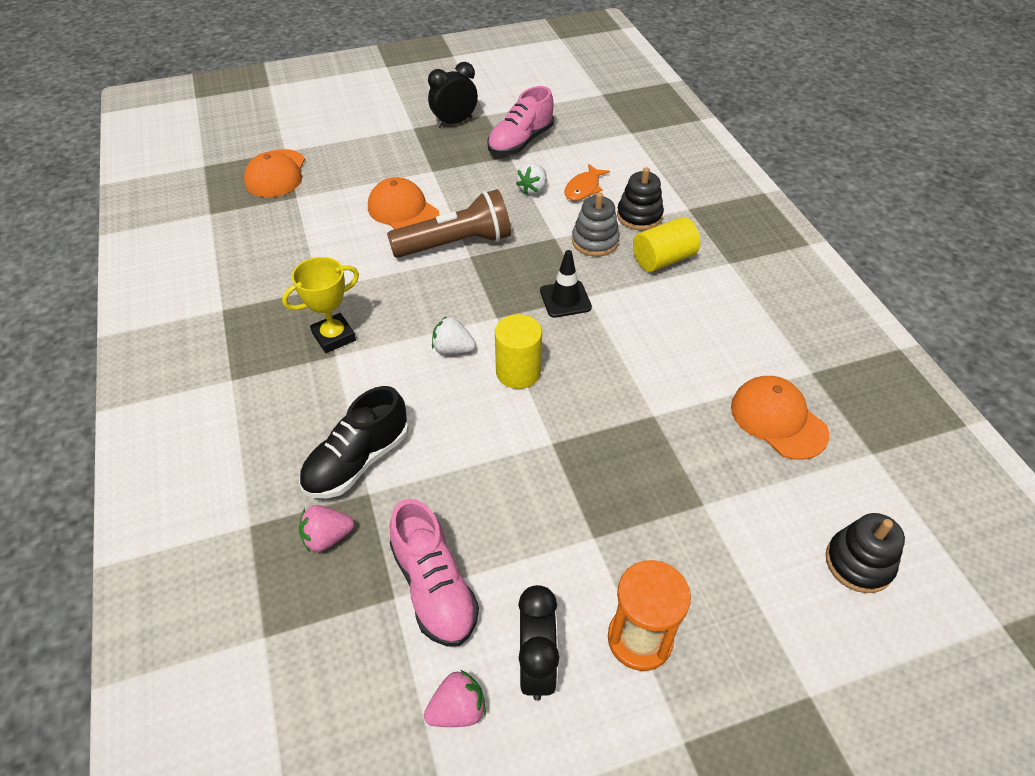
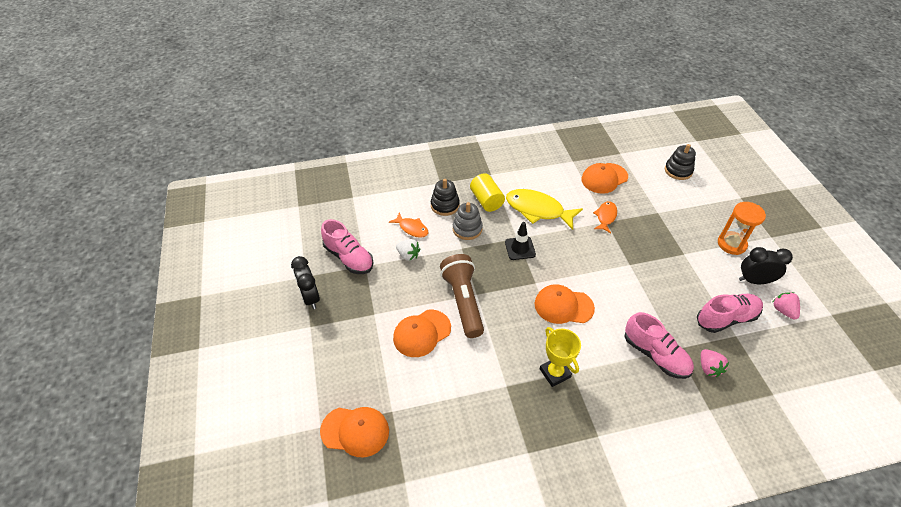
camera: 85 degrees left, 0 degrees up
(357, 461) = (655, 355): black shoe -> pink shoe
(453, 349) = (563, 306): white strawberry -> orange cap
(518, 372) = (580, 275): yellow cylinder -> none
(658, 321) = (538, 210): none -> yellow fish
(667, 415) = (605, 217): none -> orange fish

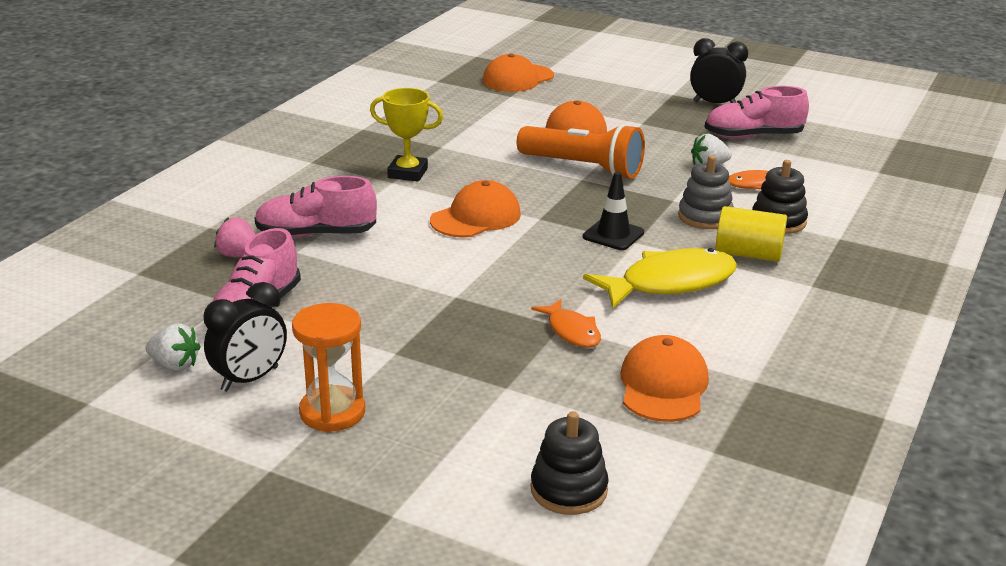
camera: 130 degrees right, 20 degrees down
(463, 301) = (583, 168): brown flashlight -> orange flashlight
(783, 310) = (175, 365): pink strawberry -> white strawberry

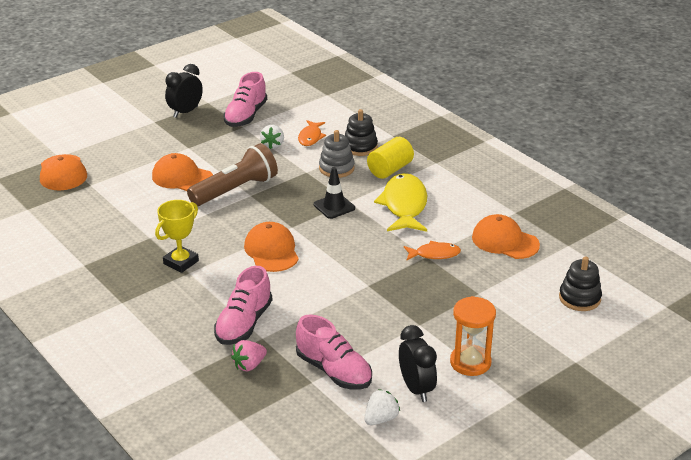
camera: 65 degrees left, 5 degrees up
(583, 168) = (236, 190): orange flashlight -> brown flashlight

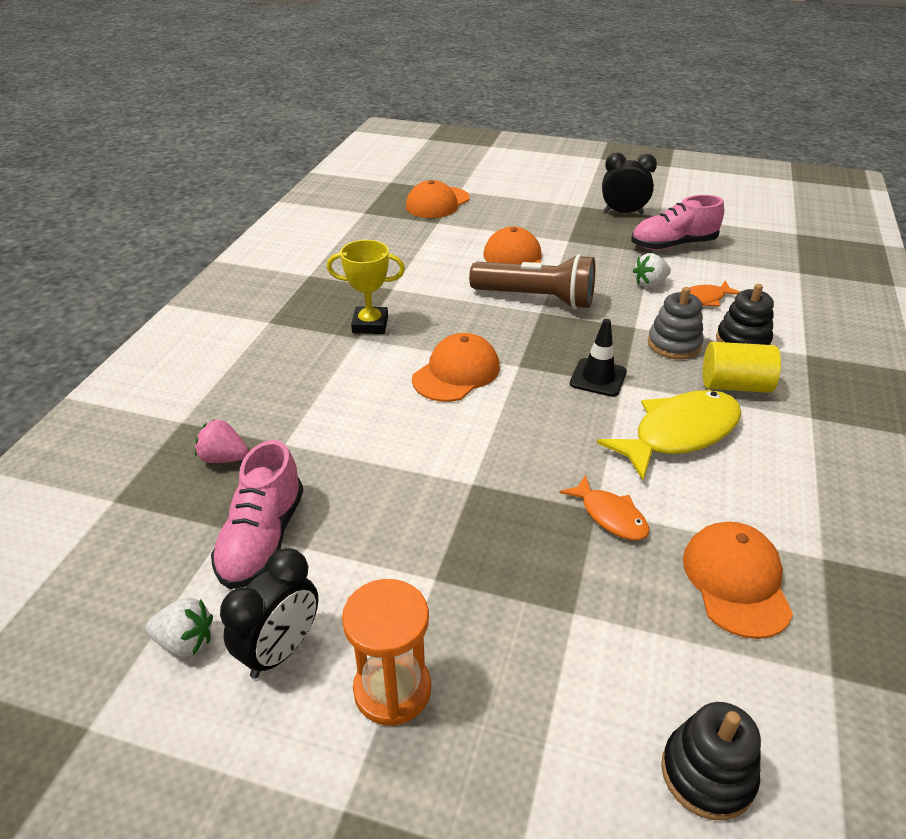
camera: 55 degrees right, 5 degrees up
(244, 324) = (299, 417): pink shoe -> none

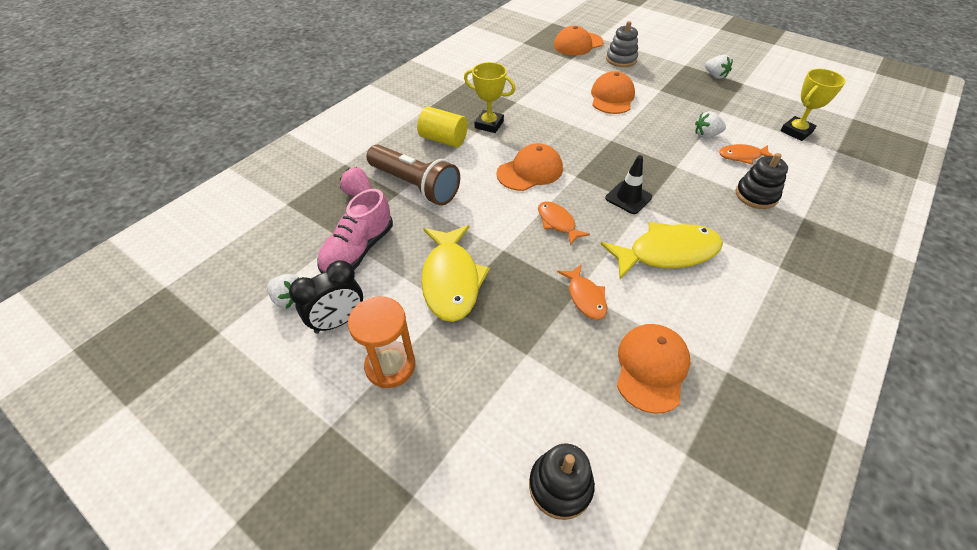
camera: 20 degrees right, 10 degrees up
(421, 543) = (451, 280): none -> yellow fish
(526, 430) = (557, 222): none -> orange fish
(536, 299) = (613, 129): brown flashlight -> brown flashlight (415, 186)
(623, 213) = (715, 76): black clock -> white strawberry
(673, 245) = (741, 108): pink shoe -> none
(674, 344) = (699, 186): grey stacking toy -> grey stacking toy (621, 59)
(735, 385) = (730, 228): yellow cylinder -> yellow cylinder (443, 139)
(746, 259) = (796, 131): none -> yellow trophy

